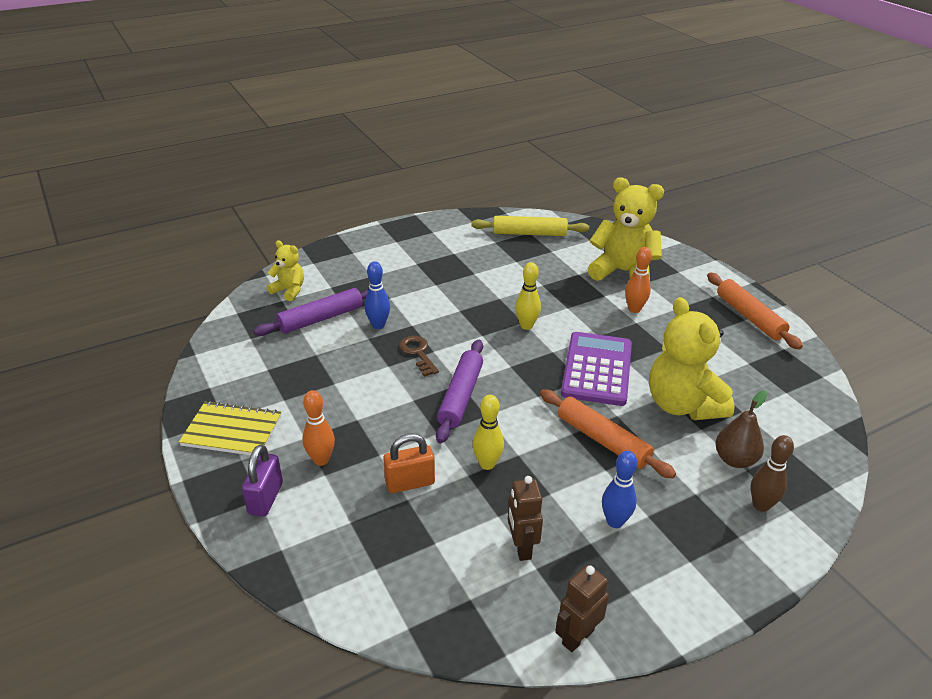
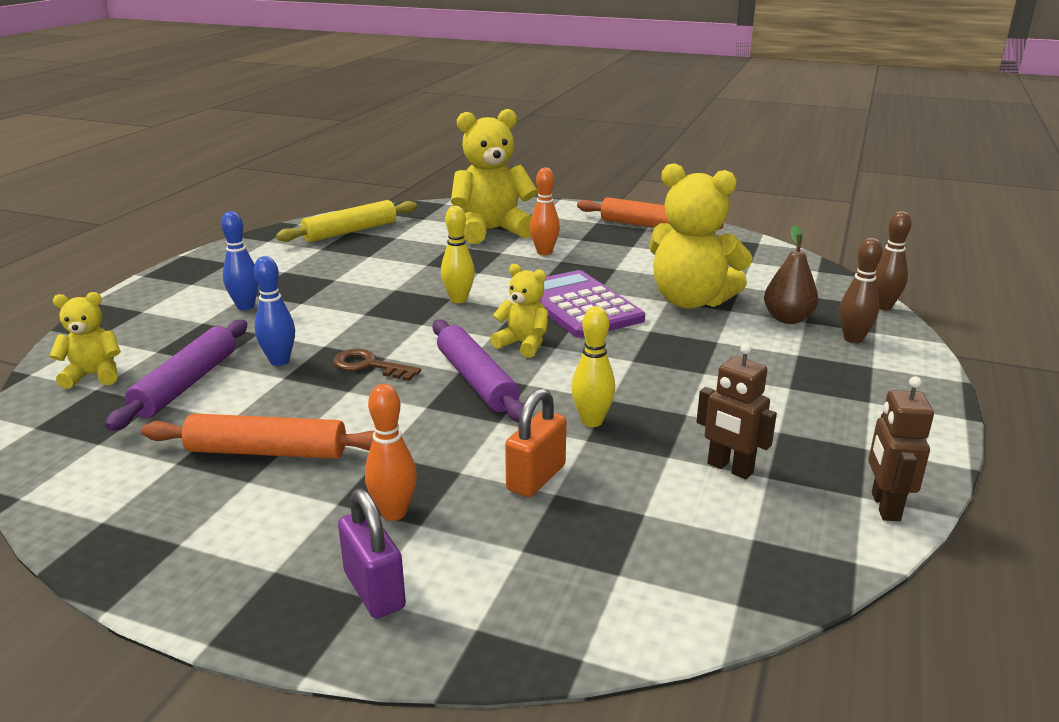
camera: 40 degrees left, 10 degrees down
(232, 431) = (213, 549): yellow notebook -> none
(521, 383) = (523, 344): none -> yellow teddy bear
(602, 440) = (667, 353): orange rolling pin -> orange rolling pin (267, 452)
(615, 521) = (772, 405): blue bowling pin -> blue bowling pin (245, 306)
(836, 491) = (883, 306): none -> brown bowling pin

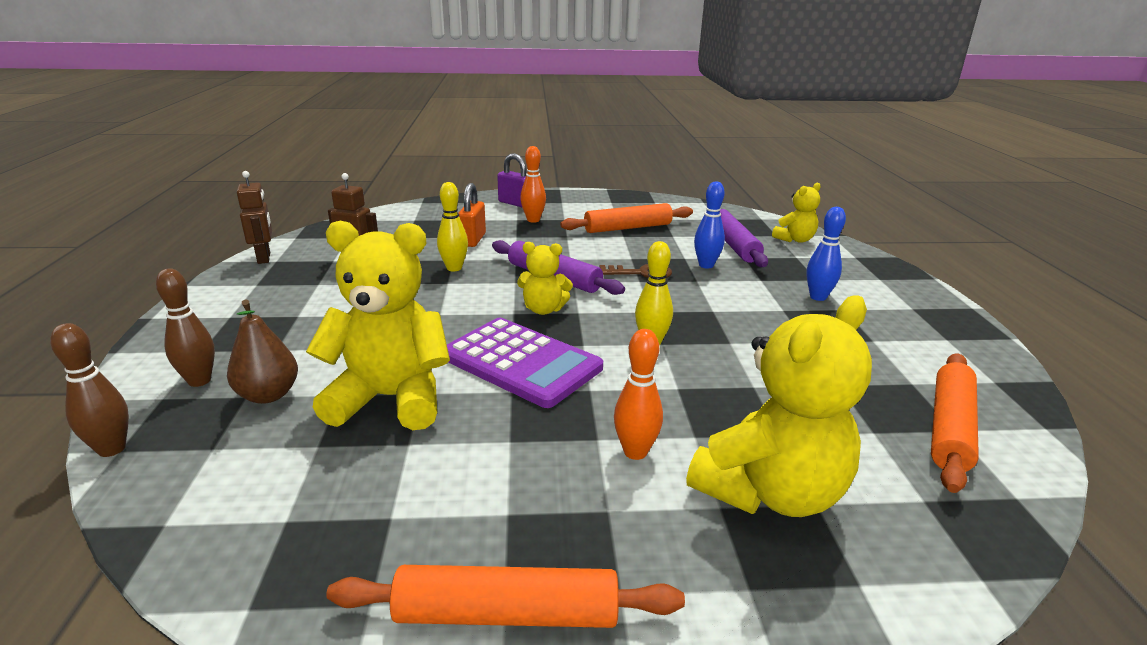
camera: 155 degrees right, 0 degrees up
(350, 231) = (950, 428): yellow rolling pin -> orange rolling pin

